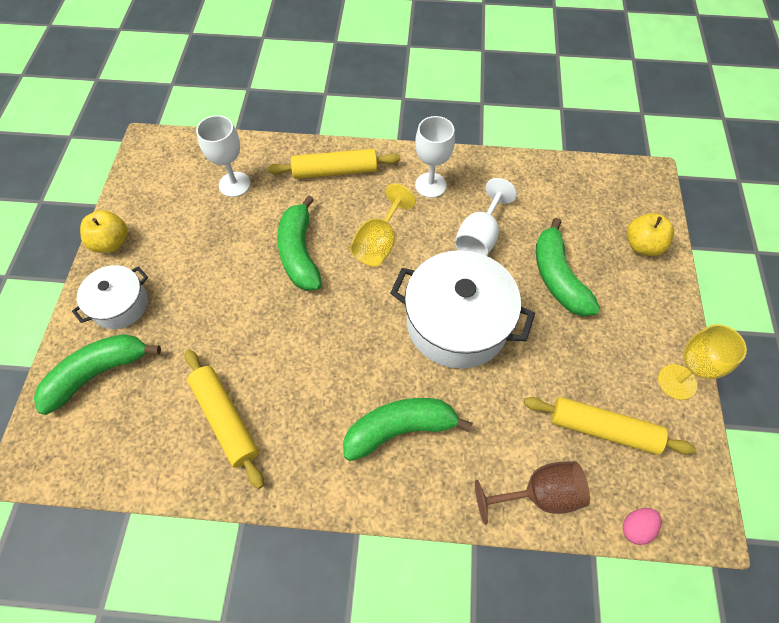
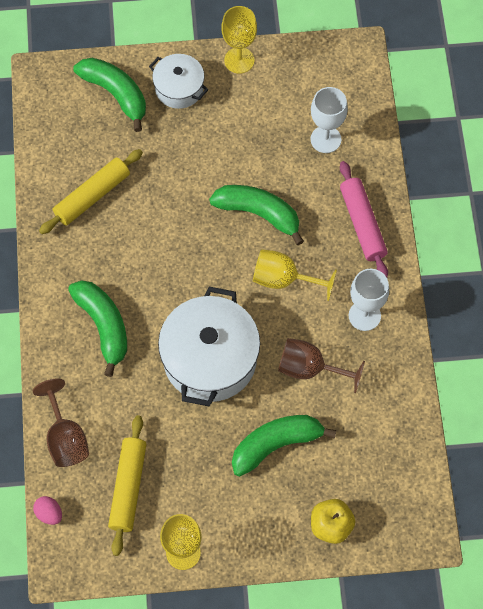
camera: 80 degrees right, 5 degrees up
(111, 243) = (239, 60): yellow apple -> yellow goblet
(299, 253) = (259, 214): green banana -> green banana turned 45 degrees clockwise
(335, 171) = (362, 224): yellow rolling pin -> pink rolling pin
(479, 236) = (310, 369): white goblet -> brown goblet

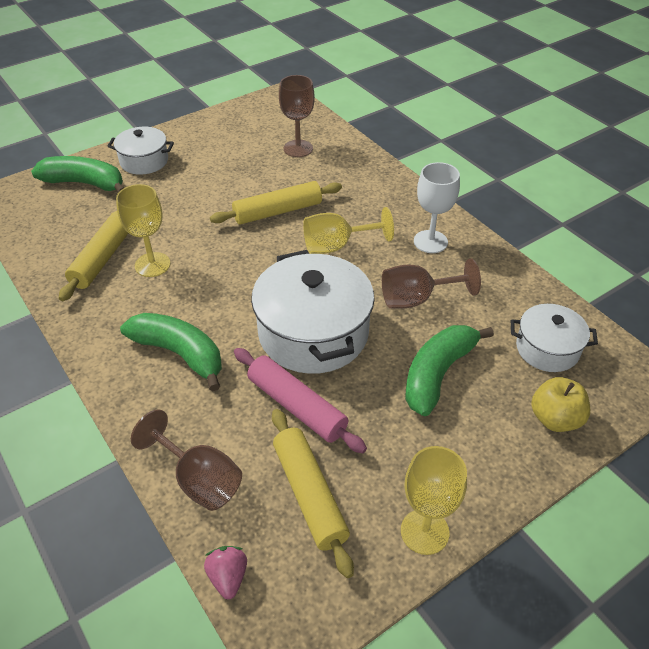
camera: 30 degrees left, 20 degrees down
(49, 513) = (228, 577): pink egg -> pink strawberry
(239, 60) = (187, 129): yellow goblet -> yellow goblet (152, 265)
(259, 214) = (277, 211): green banana -> yellow rolling pin
(325, 139) = (298, 148): white goblet -> brown goblet
(362, 224) = (374, 186): pink rolling pin -> pink rolling pin (297, 406)
(374, 468) = (547, 349): none -> white pot

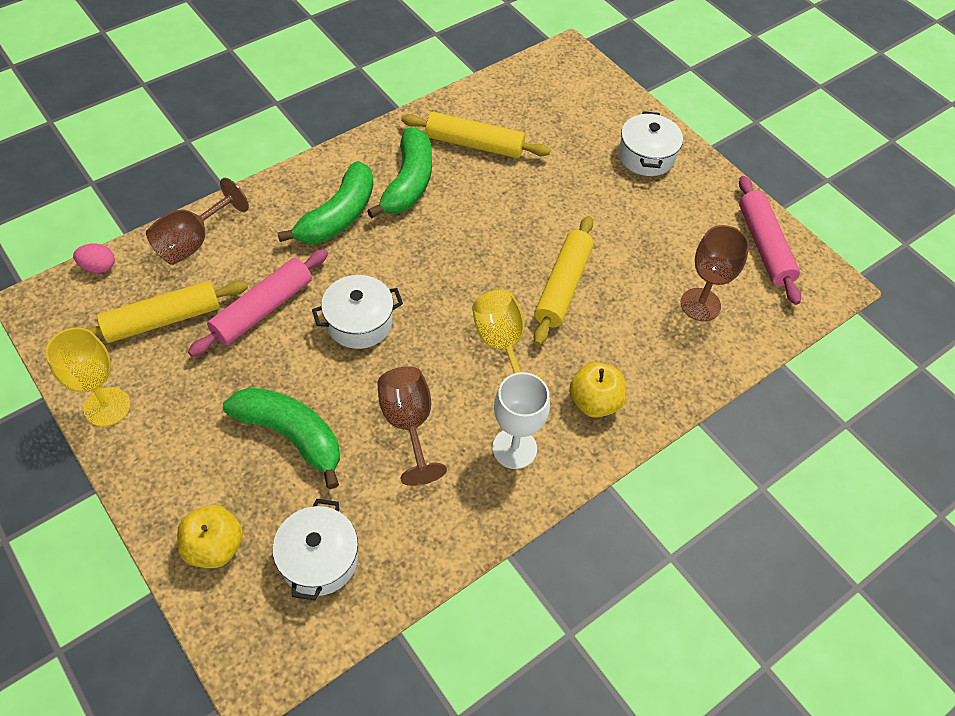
camera: 85 degrees right, 10 degrees up
(85, 183) = (597, 113): green banana -> green banana (408, 183)
(152, 265) = (465, 183): yellow goblet -> none
(228, 577) = (99, 267): pink strawberry -> pink egg
(246, 117) = (764, 246): none -> pink rolling pin
(277, 211) = (562, 286): yellow rolling pin -> yellow rolling pin turned 45 degrees clockwise
(313, 333) = (359, 322): white pot -> white pot, size x0.56
(386, 201) = (594, 402): none -> yellow apple

